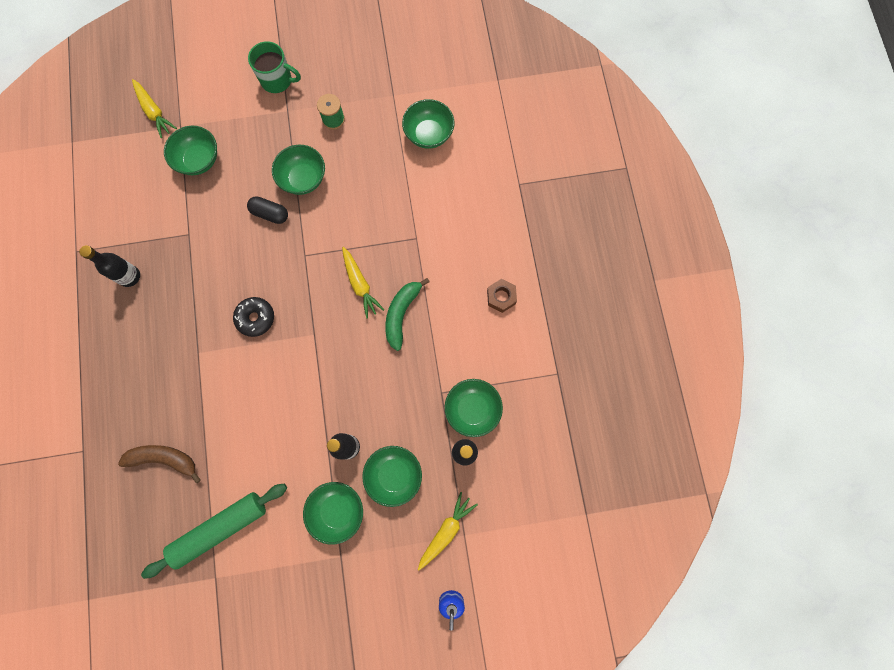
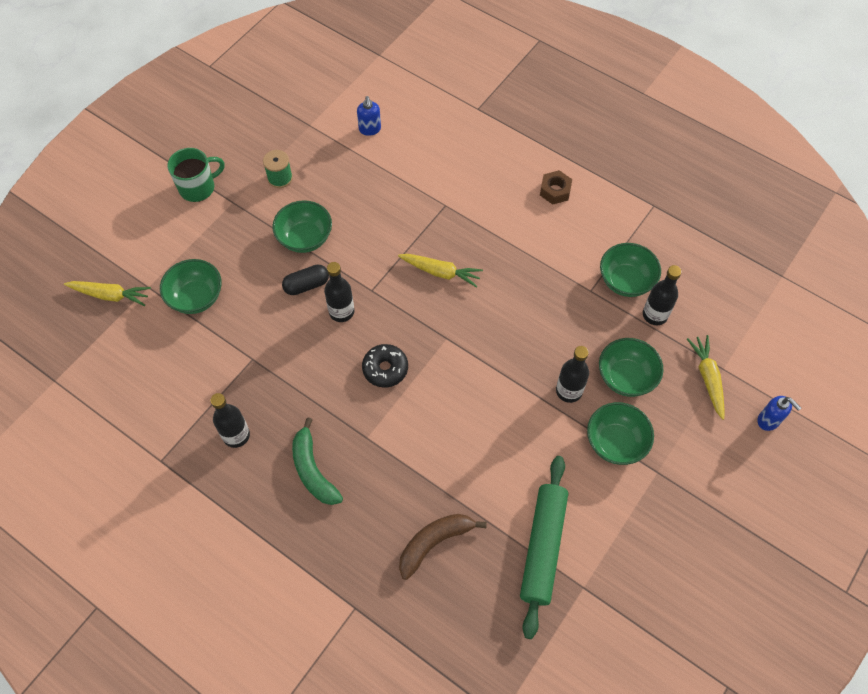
camera: 45 degrees left, 15 degrees down
(271, 253) = (341, 312): none -> black bottle
(401, 314) = (497, 264): green banana -> green banana (313, 470)
(428, 134) = (370, 129): green bowl -> blue soap dispenser

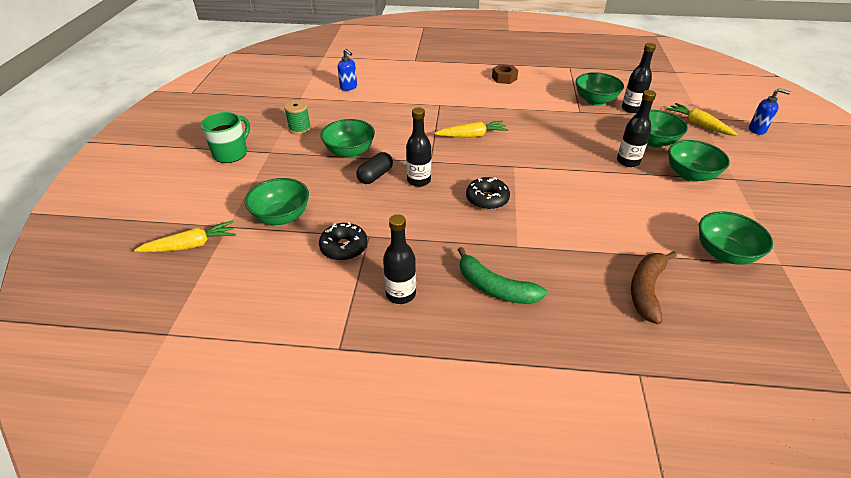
camera: 30 degrees left, 20 degrees down
(224, 361) = (344, 247): none -> black donut
(543, 547) = (724, 253): green rolling pin -> green bowl

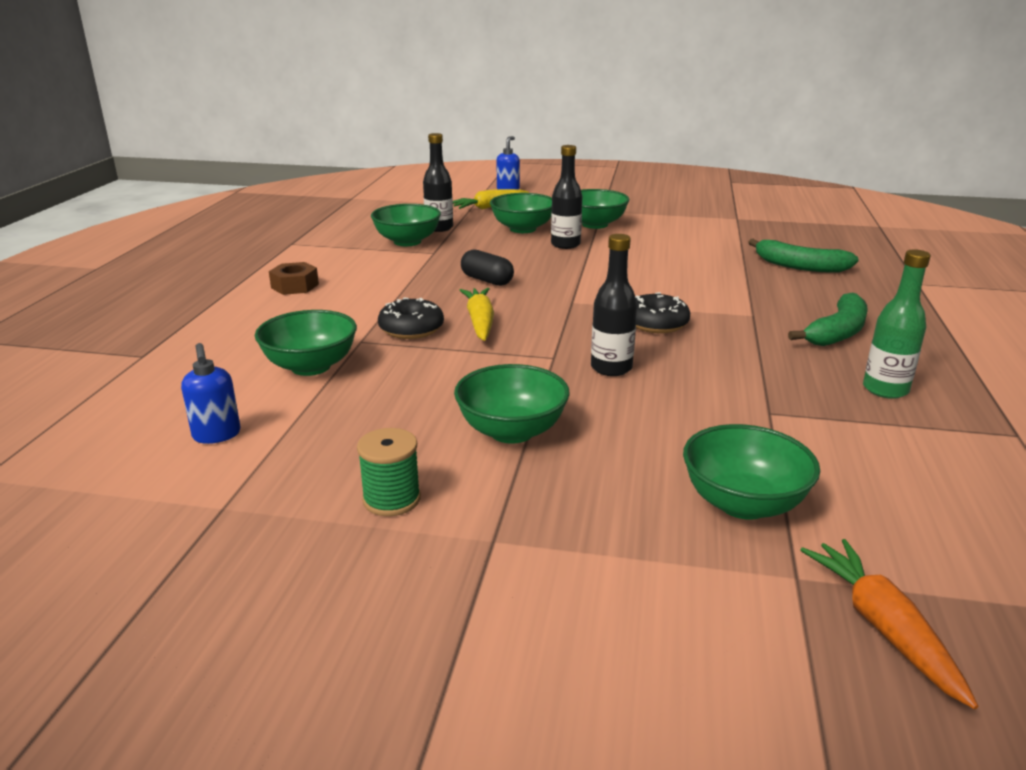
camera: 85 degrees left, 15 degrees down
(191, 245) = (883, 628): yellow carrot -> orange carrot
(231, 153) = (489, 609): green mug -> none
(344, 247) = (807, 434): black donut -> black donut (411, 329)
(348, 87) = (217, 435): blue soap dispenser -> blue soap dispenser turned 105 degrees clockwise
(375, 176) = (598, 405): black capsule -> black capsule (487, 280)
(400, 294) = (885, 389): black bottle -> green bottle
(646, 290) = (799, 266): brown banana -> green banana
(724, 253) = (729, 232): green bowl -> green bowl (311, 366)

